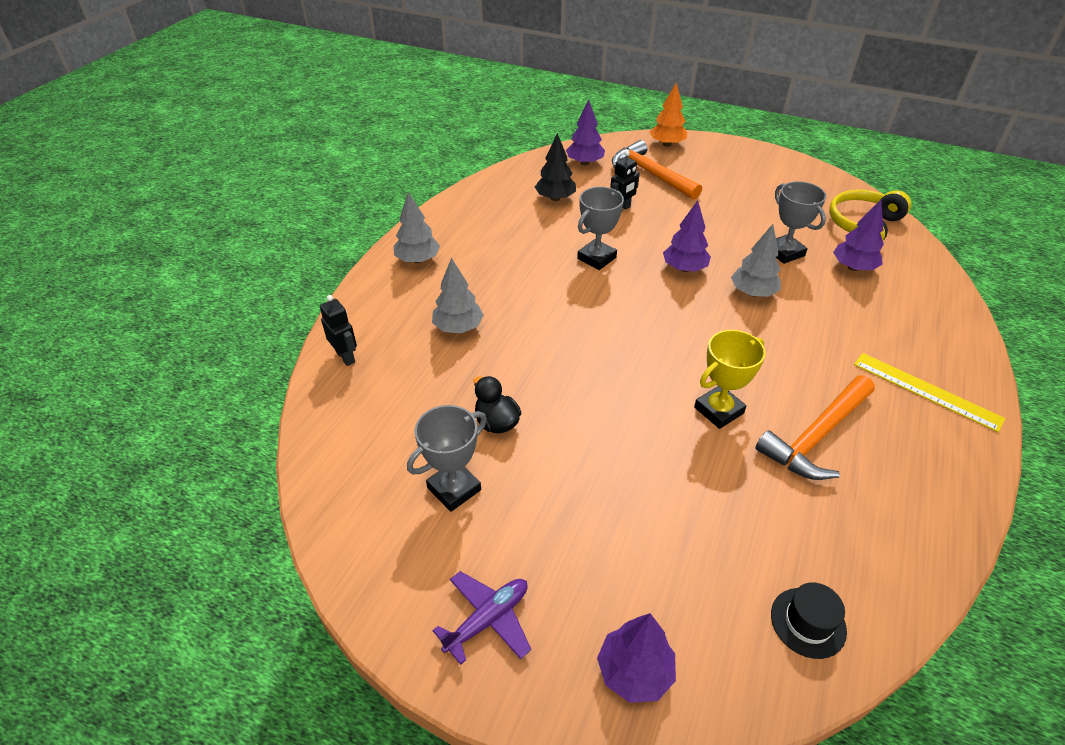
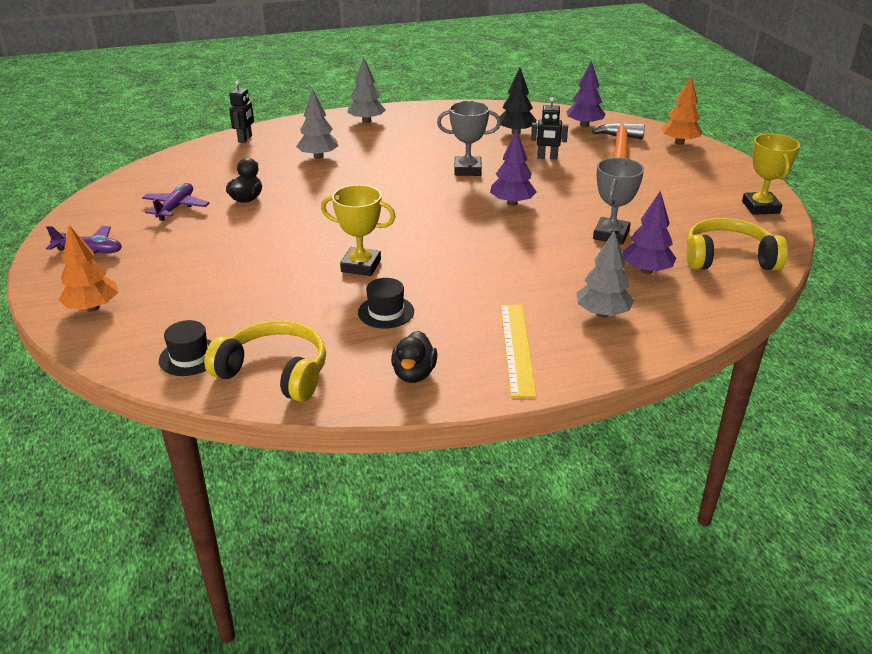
camera: 50 degrees right, 10 degrees down
(454, 489) = (176, 207): grey trophy -> purple plane
(634, 672) = (92, 307): purple tree -> orange tree
(752, 293) = (527, 238): grey tree -> grey tree (602, 313)
(802, 172) = (760, 207): none -> yellow trophy
(817, 436) = (386, 312): orange hammer -> black hat
(878, 565) = (275, 372): none -> yellow headphones
(933, 470) = (414, 374): none -> black duck

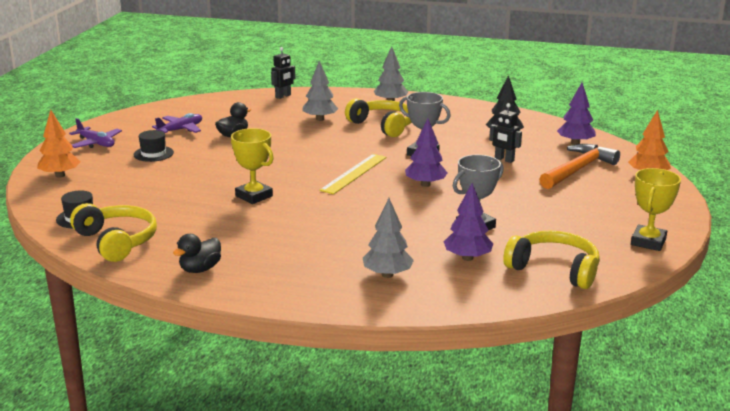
camera: 30 degrees right, 10 degrees down
(386, 312) = (232, 228): black hat -> black hat (153, 154)
(391, 149) = (383, 126): none -> yellow headphones
(517, 348) = (291, 276): yellow ruler -> yellow ruler (354, 173)

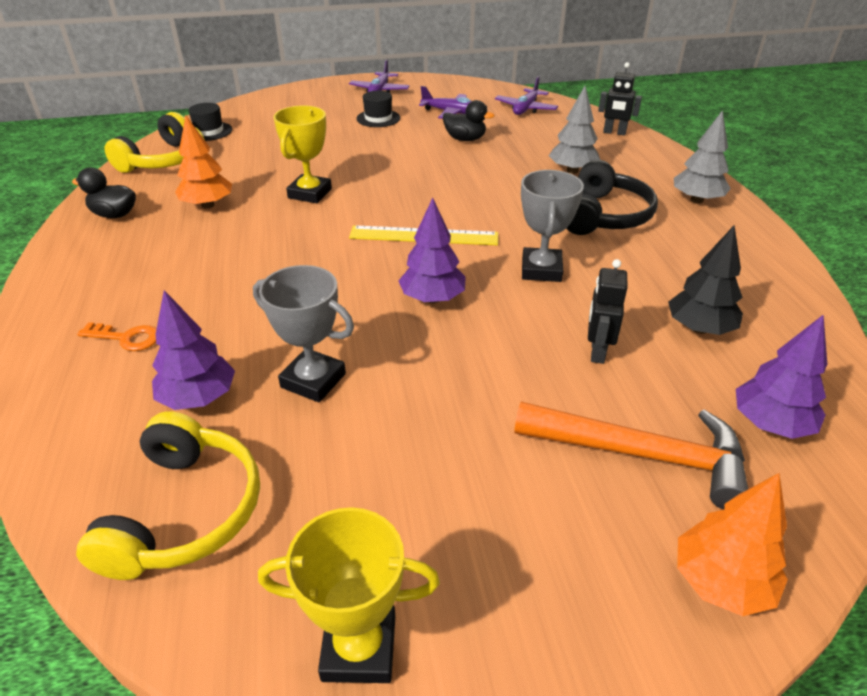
camera: 65 degrees right, 15 degrees up
(60, 175) = (296, 99): orange tree -> orange tree (208, 205)
(209, 108) = (525, 109): none -> purple plane
(383, 126) = (604, 216): yellow headphones -> black headphones
(387, 275) = (126, 338): grey tree -> orange key

